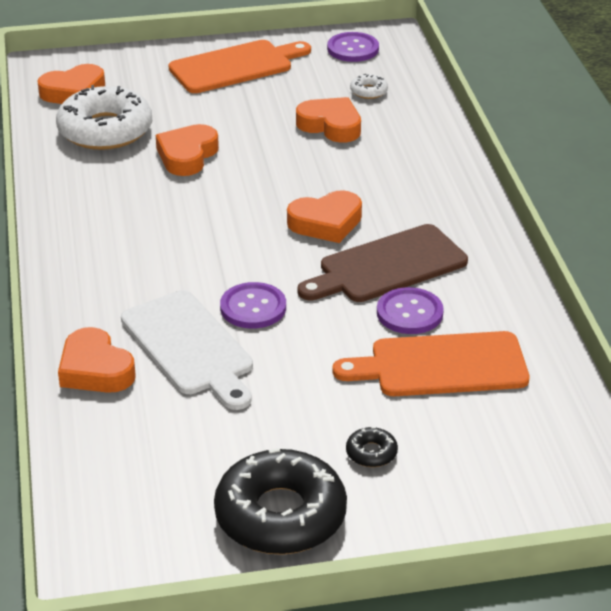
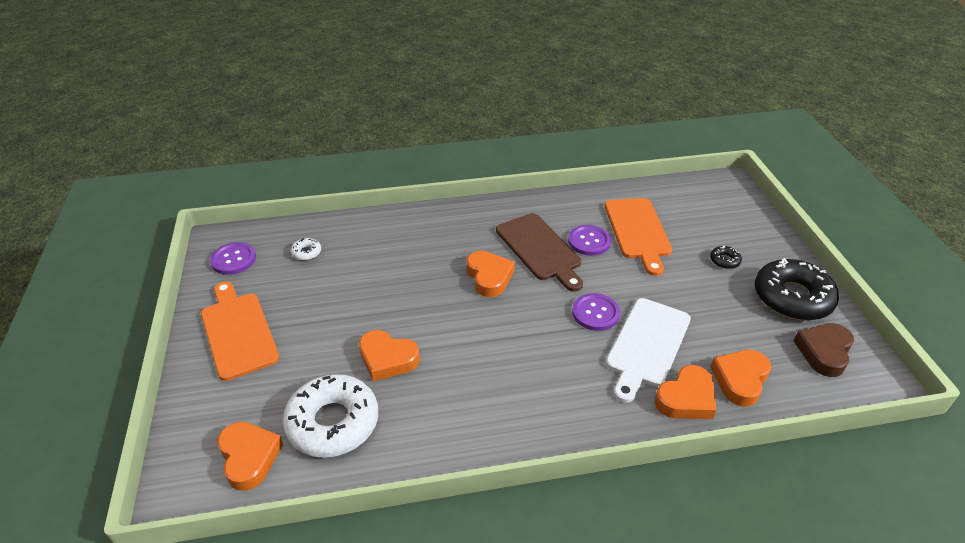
camera: 90 degrees left, 5 degrees up
(159, 522) = (824, 352): none -> brown heart
(190, 347) = (647, 345): white cutting board -> white cutting board turned 150 degrees clockwise
(330, 125) = (354, 273): orange heart -> orange heart (740, 379)

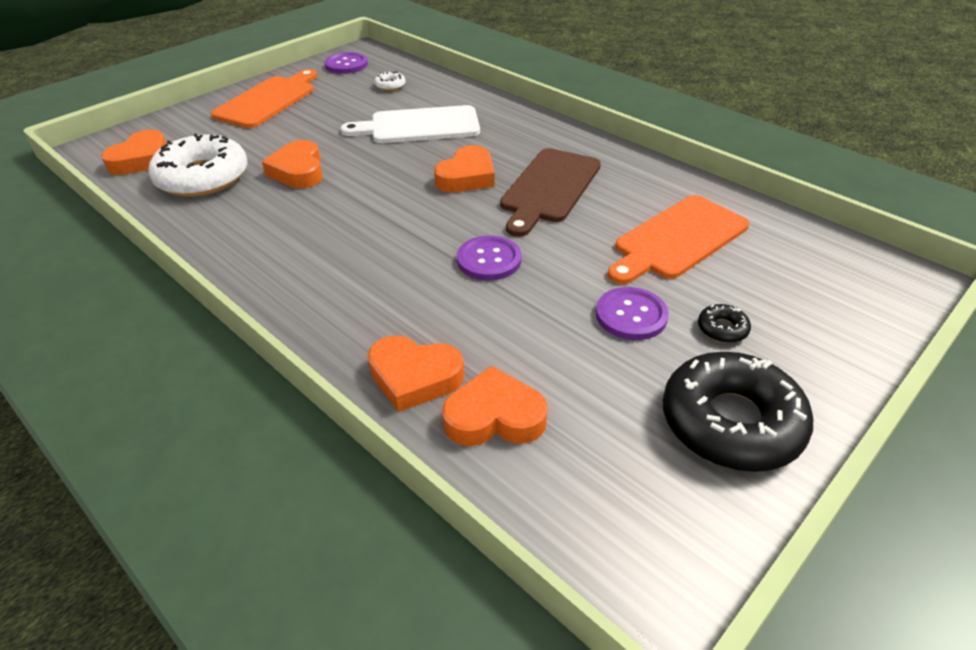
camera: 55 degrees right, 0 degrees up
(589, 241) = (607, 213): purple button -> purple button (631, 315)
(647, 345) = (476, 315): white cutting board -> white cutting board (419, 126)
(824, 352) = (646, 494): brown heart -> none

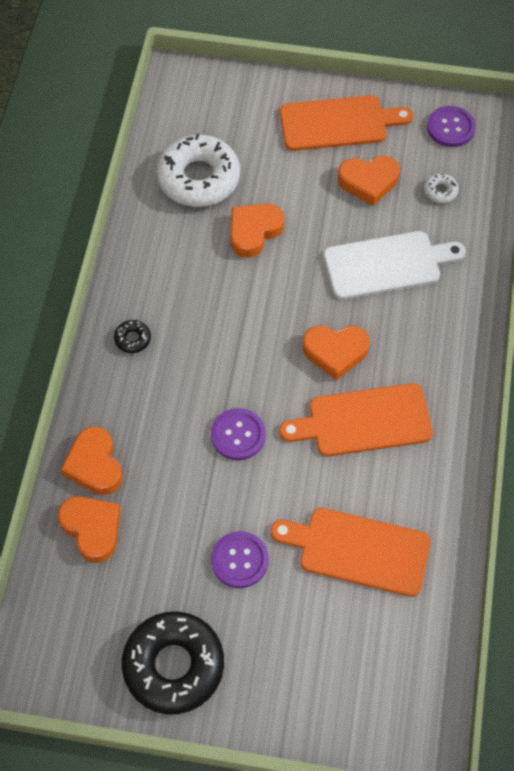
camera: 55 degrees right, 20 degrees up
(141, 159) = (190, 119): orange heart -> orange heart (368, 182)
(419, 126) = (387, 264): white cutting board -> white cutting board turned 120 degrees clockwise
(549, 188) = (364, 421): brown cutting board -> orange cutting board
(722, 329) = (265, 626): black donut -> black donut (132, 339)

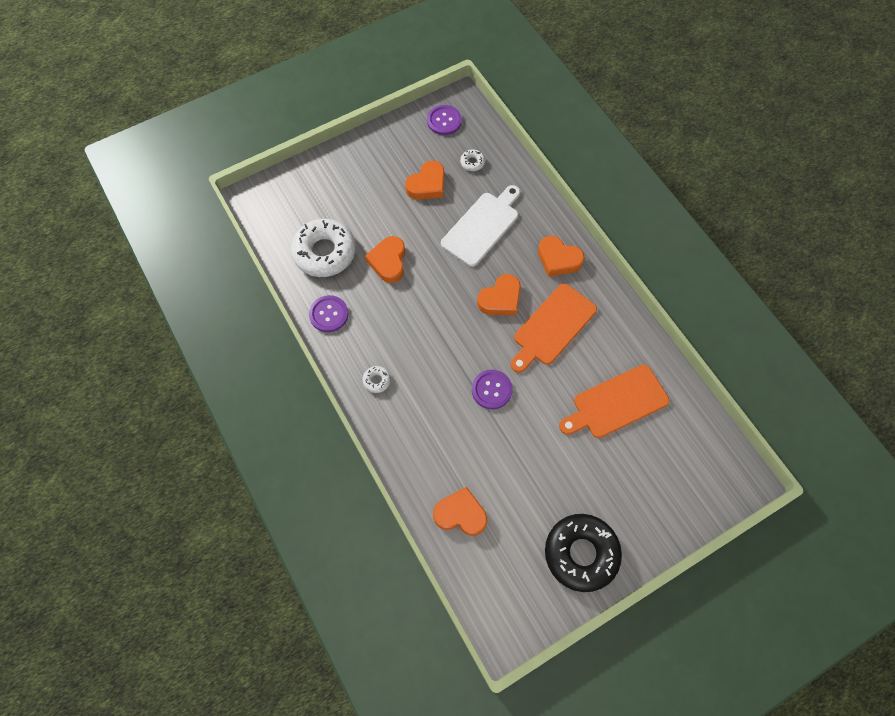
camera: 40 degrees left, 5 degrees up
(94, 465) = (426, 475): orange heart -> orange heart (558, 259)
(132, 339) = (376, 380): black donut -> white donut
(239, 560) = (560, 462): purple button -> purple button (329, 314)
(338, 123) = (377, 161): orange cutting board -> none

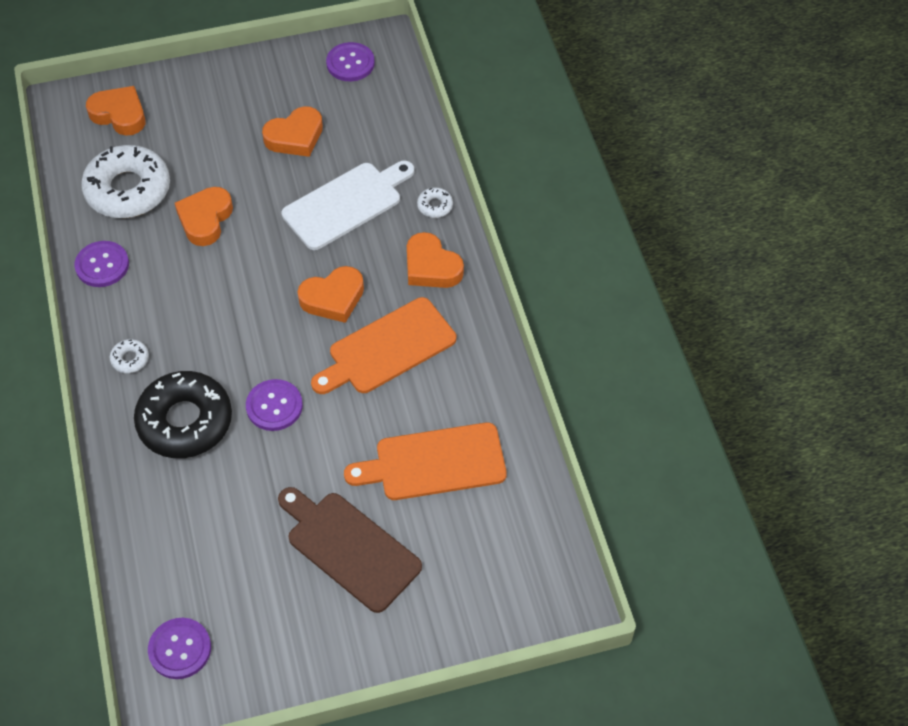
camera: 15 degrees right, 10 degrees down
(460, 514) = (170, 546): orange heart -> orange heart (119, 114)
(472, 162) = (366, 122): white donut -> white donut (435, 206)
(497, 589) = (180, 649): none -> purple button
(581, 553) = (307, 635): black donut -> black donut (185, 421)
(584, 481) = (349, 548): none -> brown cutting board

